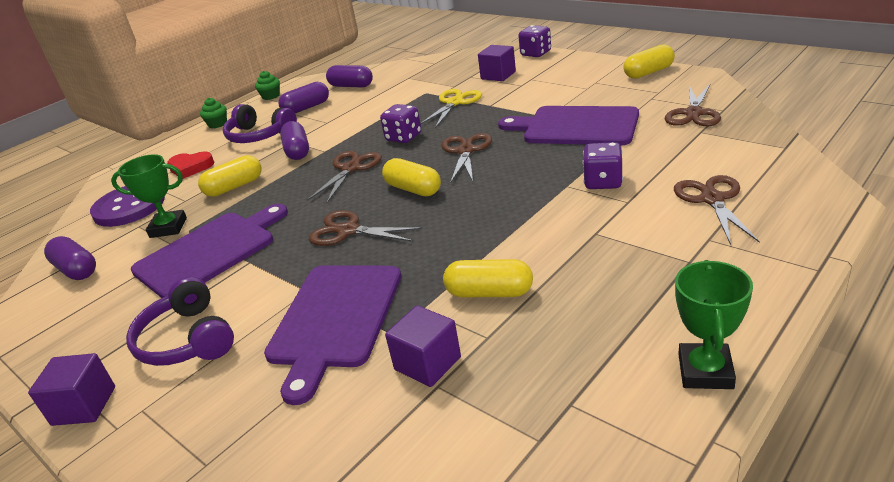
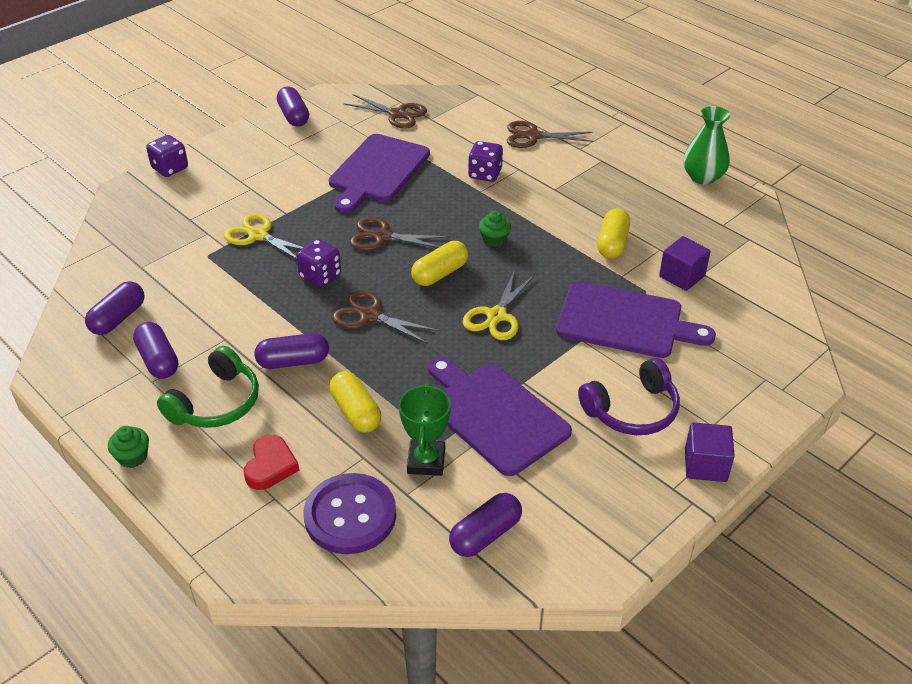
camera: 90 degrees left, 10 degrees up
(259, 135) = (216, 403): purple headphones -> green headphones
(271, 96) = (72, 403): green cupcake -> green cupcake (494, 240)
(348, 231) = (497, 316): brown scissors -> yellow scissors
(498, 75) = (208, 200): purple cube -> none
(648, 72) = (293, 116): yellow capsule -> purple capsule
(705, 371) = (703, 177): green trophy -> green vase

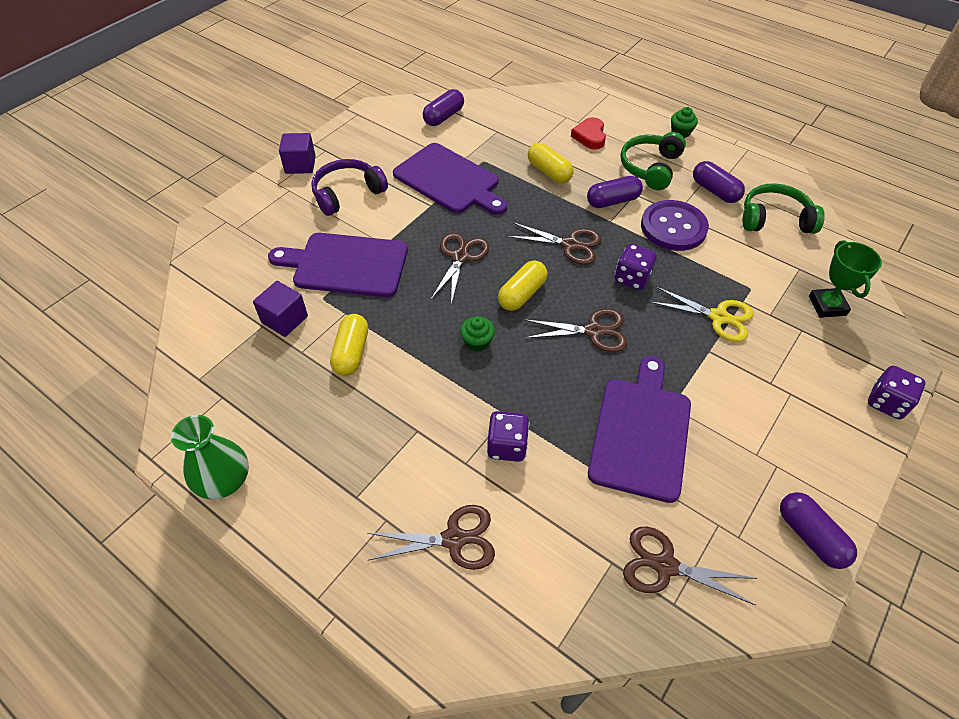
camera: 170 degrees right, 10 degrees up
(118, 318) = (775, 219): purple capsule -> green headphones
(350, 515) = (527, 118): purple button -> purple button (673, 227)
(426, 461) = (490, 148): green trophy -> green trophy (827, 306)
(497, 316) = (460, 257): yellow scissors -> brown scissors

